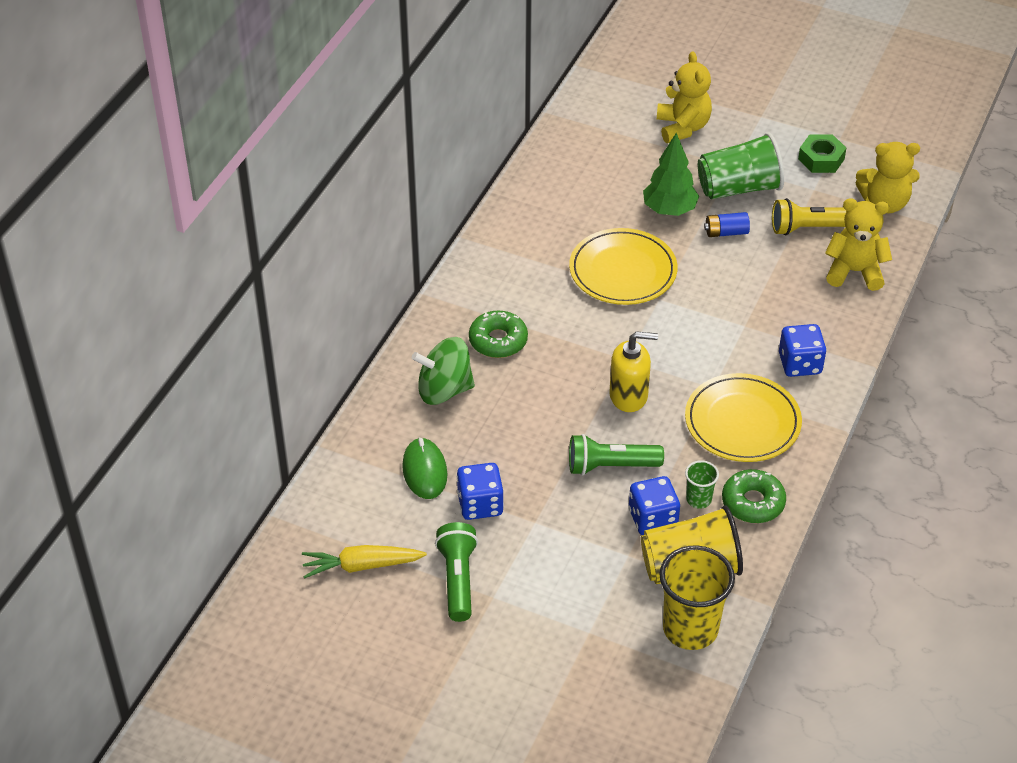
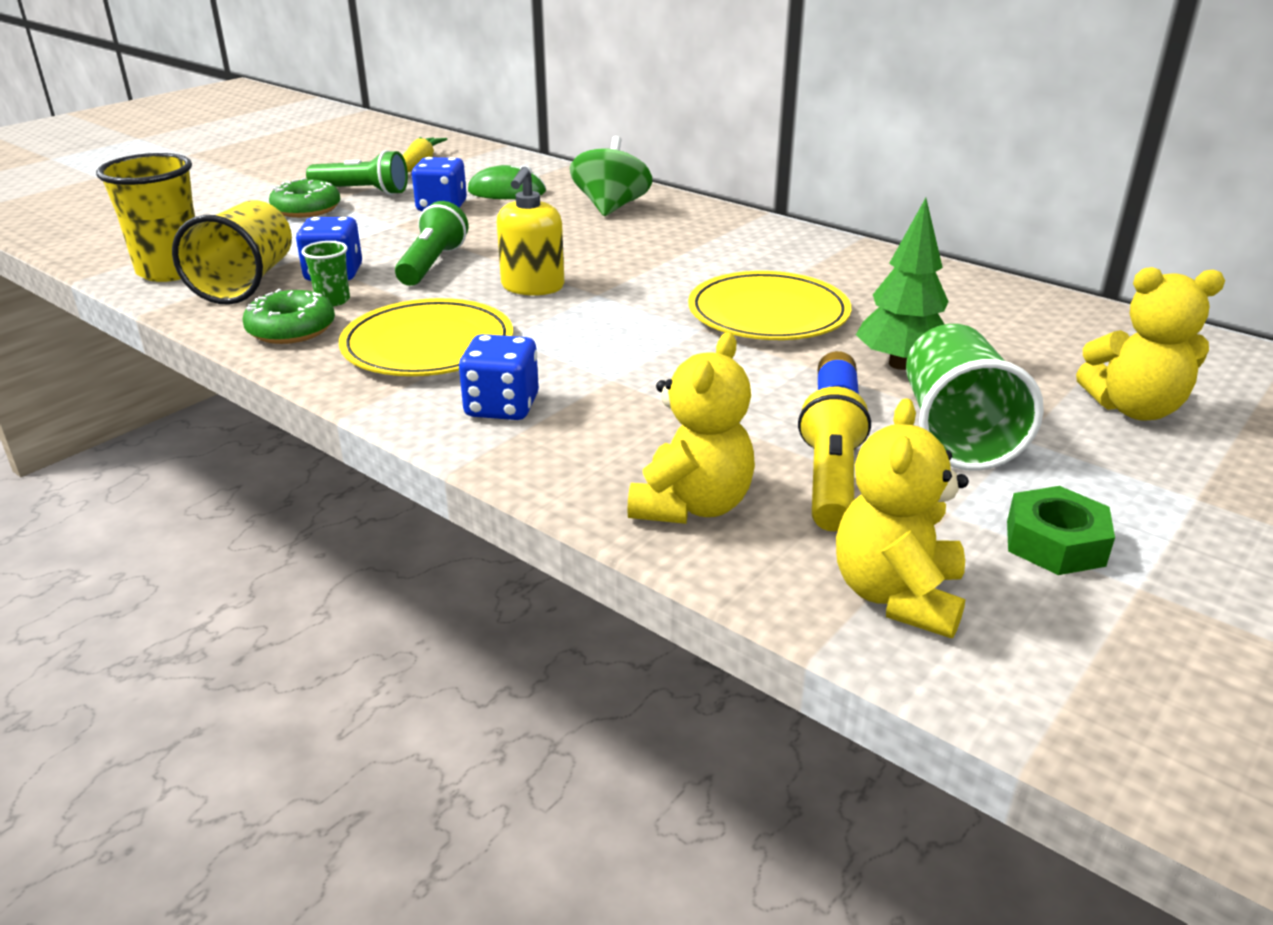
camera: 105 degrees right, 15 degrees down
(498, 341) = (671, 235): green donut -> green donut (306, 209)

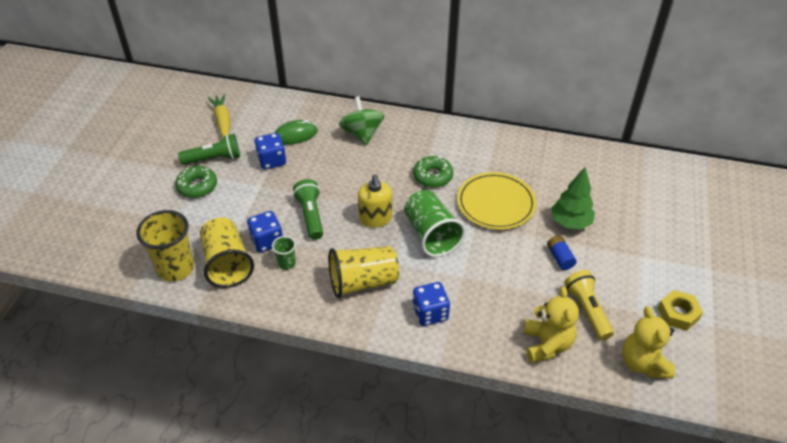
camera: 25 degrees left, 15 degrees up
(291, 329) = (287, 293): green donut -> green donut (432, 176)
(428, 345) = (363, 282): yellow plate -> yellow cup
(955, 432) = (614, 261): green cup -> green cup (431, 235)
(1055, 543) = (678, 314): green nut -> yellow nut
(1134, 409) = (669, 222): yellow teddy bear -> none

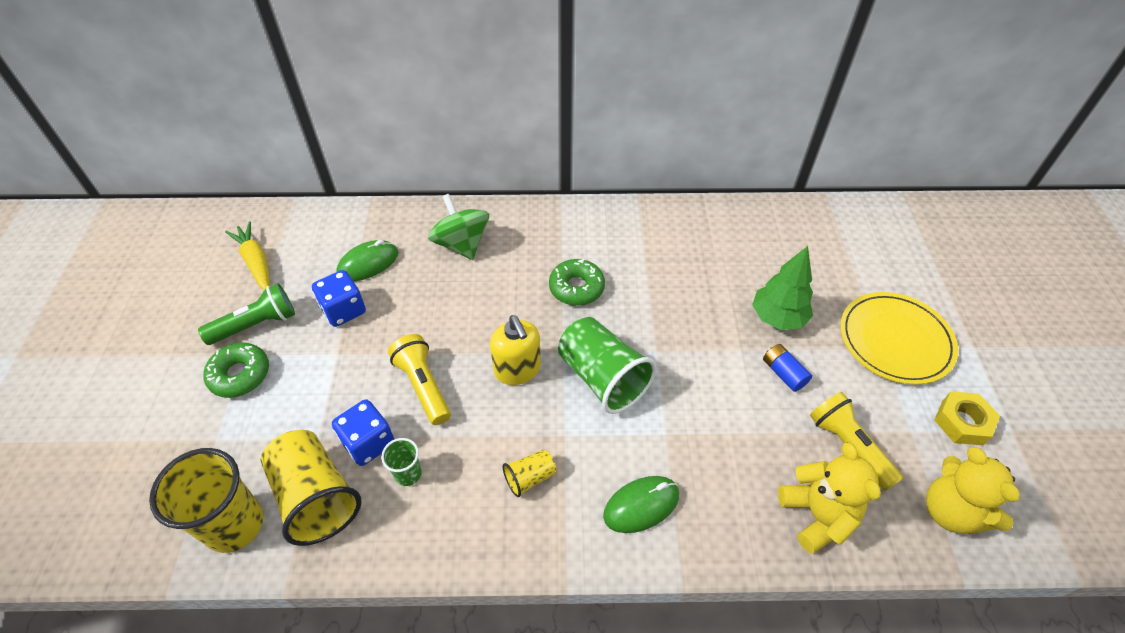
camera: 15 degrees left, 5 degrees up
(310, 216) = (423, 386): green flashlight -> yellow flashlight
(363, 282) = (530, 478): yellow cup -> yellow cup, size x0.49
(430, 313) = (641, 505): blue dice -> green mouse
(496, 203) = (673, 311): yellow plate -> yellow plate (895, 340)

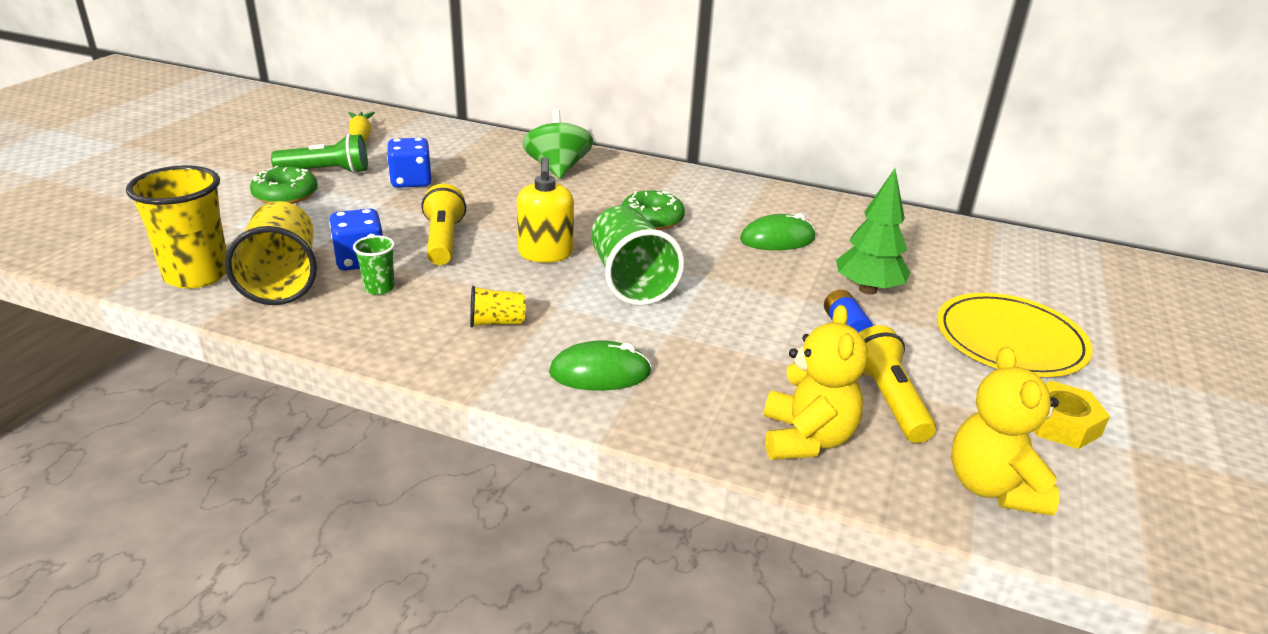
camera: 20 degrees right, 20 degrees down
(368, 263) = (458, 161): green mouse -> green mouse (777, 239)

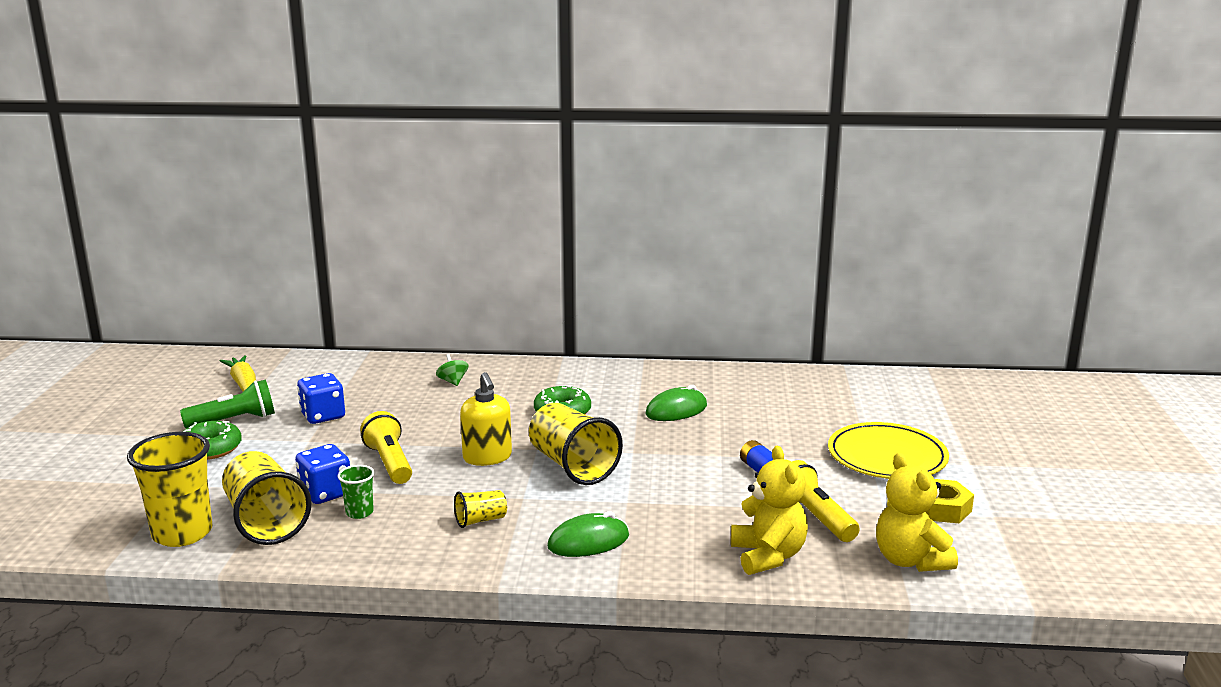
camera: 15 degrees left, 10 degrees down
(557, 169) = (453, 381): green spinning top -> green spinning top, size x0.51
(630, 280) = (572, 466): green cup -> yellow cup
(867, 290) = (766, 438): green tree -> none

